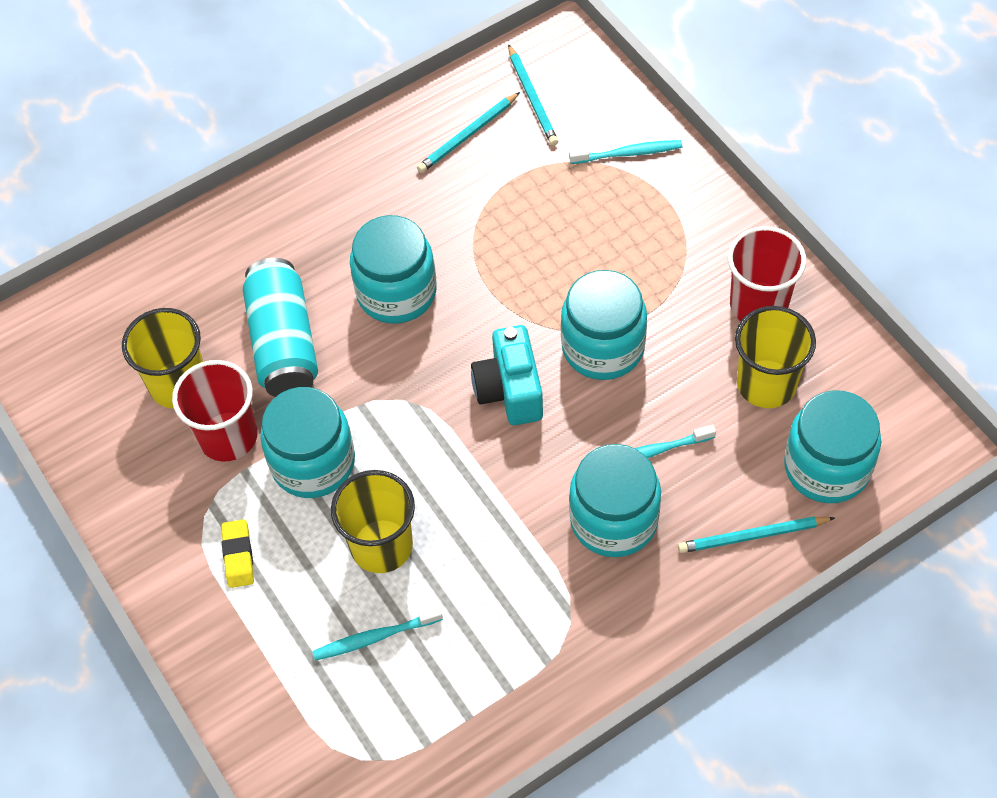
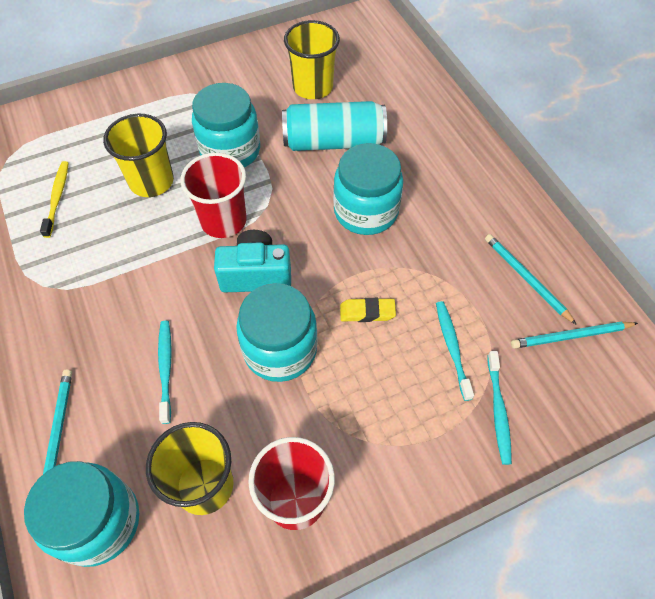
camera: 95 degrees right, 0 degrees up
(228, 436) = (265, 109): red cup -> red cup (223, 221)
(238, 556) = (174, 109): yellow eraser -> yellow eraser (367, 312)
(375, 637) = (86, 172): turquoise toothbrush -> turquoise toothbrush (452, 348)
(427, 659) = (57, 198): none -> yellow toothbrush
(613, 520) = (115, 329): turquoise jar -> none

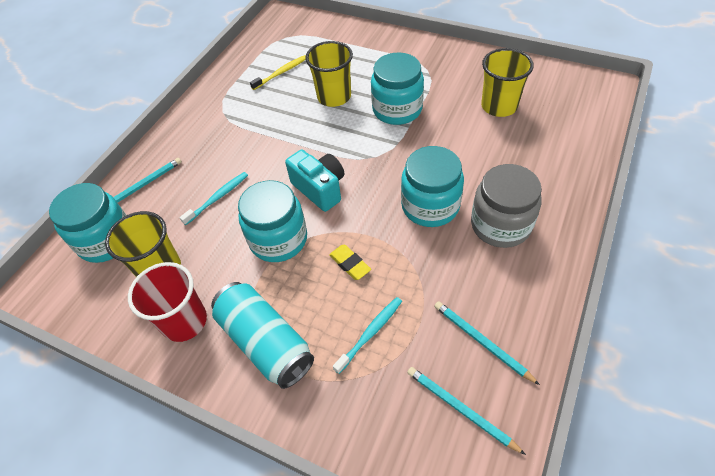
camera: 55 degrees right, 5 degrees down
(223, 221) = (342, 146): red cup -> none
(333, 142) = (467, 149): turquoise can -> turquoise can (265, 342)
(433, 183) = (500, 225): none -> grey jar
(498, 411) = (346, 398): turquoise toothbrush -> none
(526, 278) = (481, 342): turquoise pencil -> turquoise pencil turned 60 degrees counterclockwise

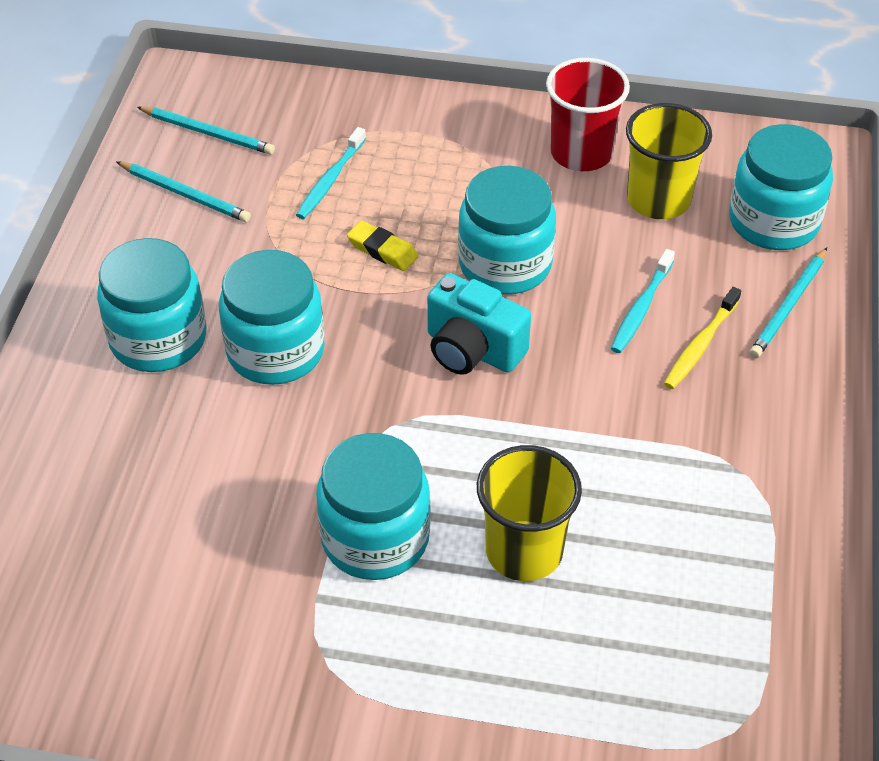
camera: 160 degrees right, 5 degrees down
(265, 342) = (462, 151): turquoise can -> none
(281, 73) = (678, 602): yellow toothbrush -> yellow toothbrush (700, 345)
(499, 106) = (157, 580): yellow cup -> none
(500, 225) = (158, 339): grey jar -> turquoise jar

